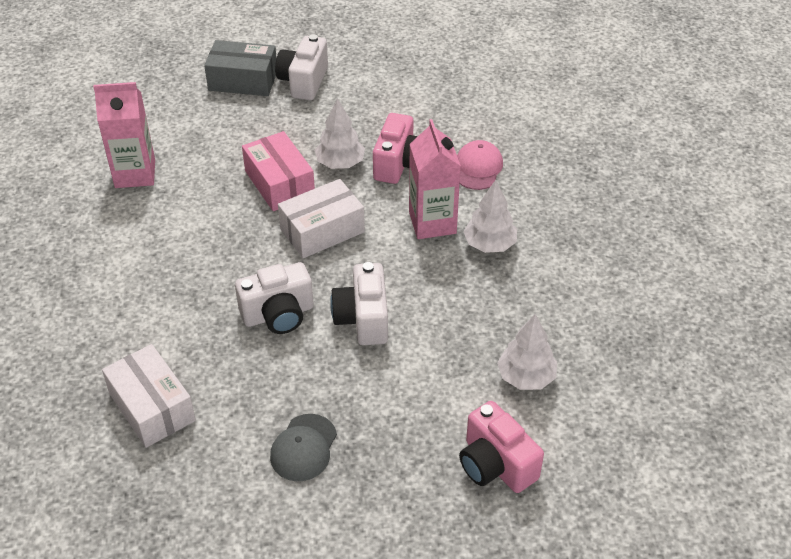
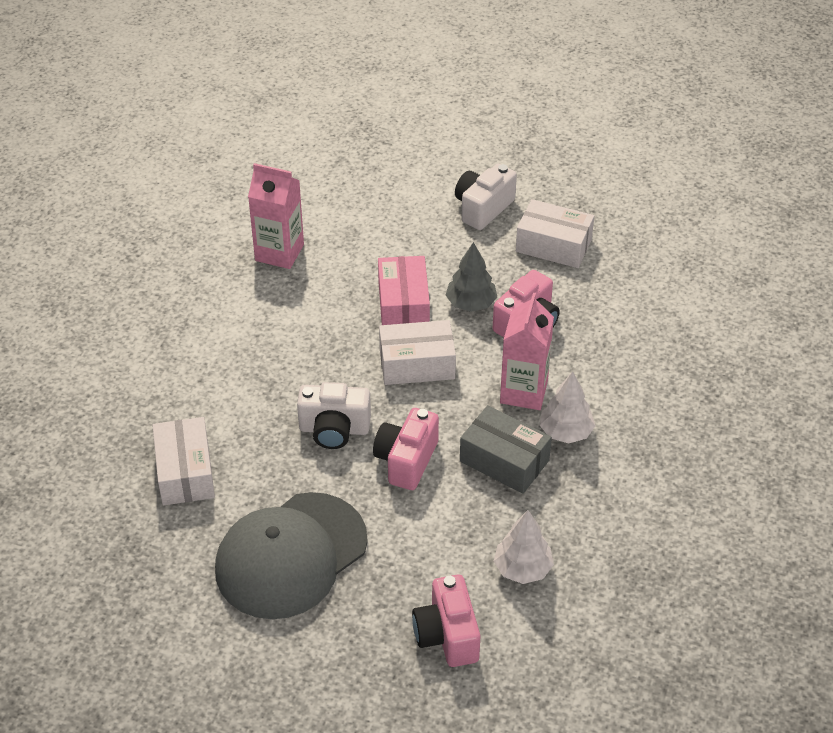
camera: 25 degrees right, 0 degrees up
(243, 80) = (426, 189): grey box -> grey box (504, 461)
(303, 448) = (290, 556): grey cap -> grey cap, size x2.17
(340, 163) = (471, 303): white tree -> grey tree
(363, 319) = (406, 461): white camera -> pink camera
(383, 94) = (553, 245): none -> white box
(478, 168) = (601, 352): pink cap -> none

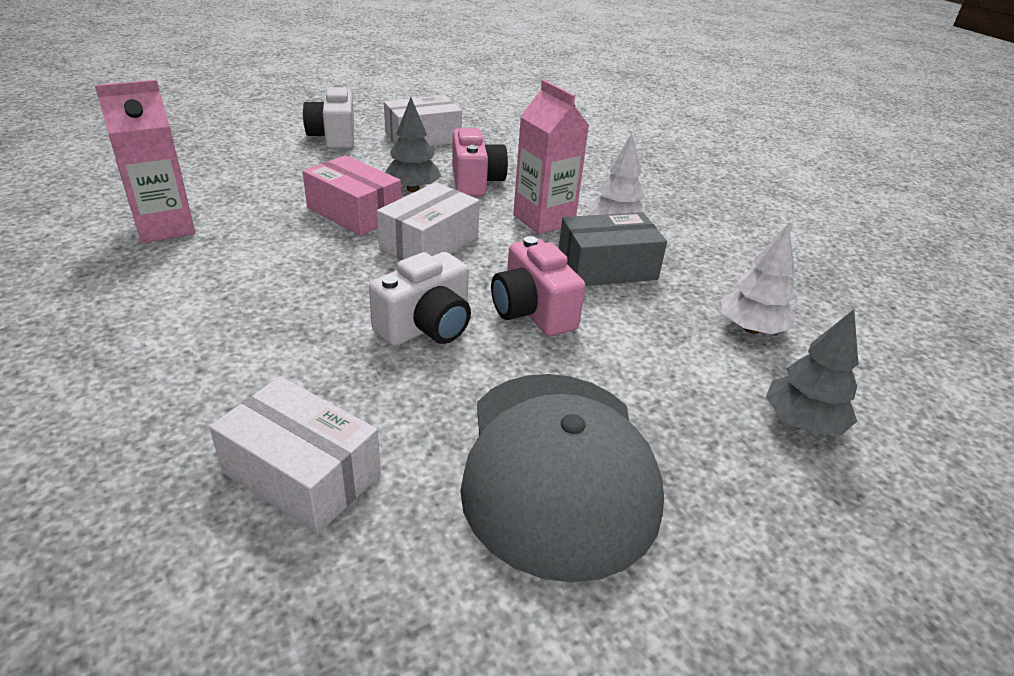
camera: 50 degrees left, 10 degrees down
(447, 635) = (802, 423): pink camera -> grey tree

